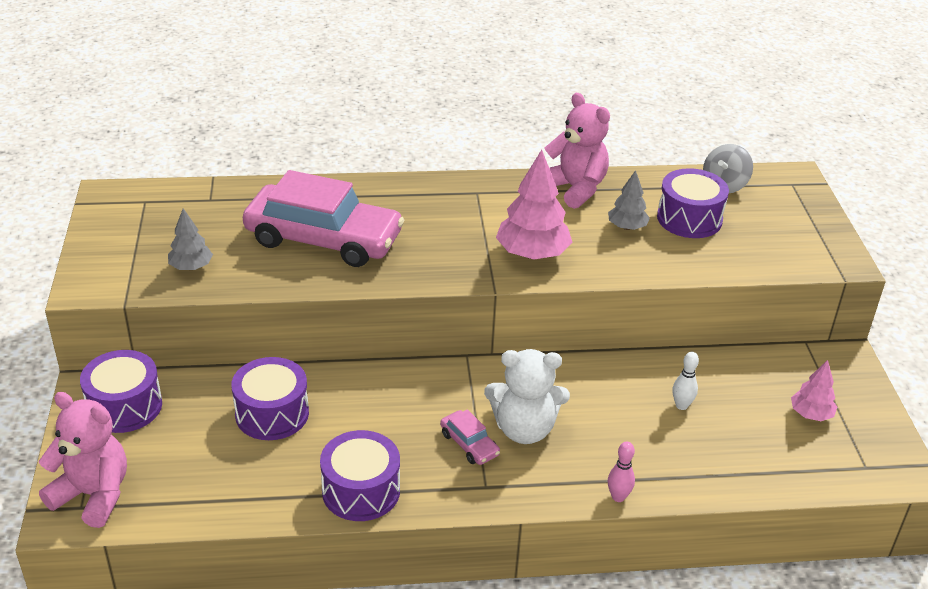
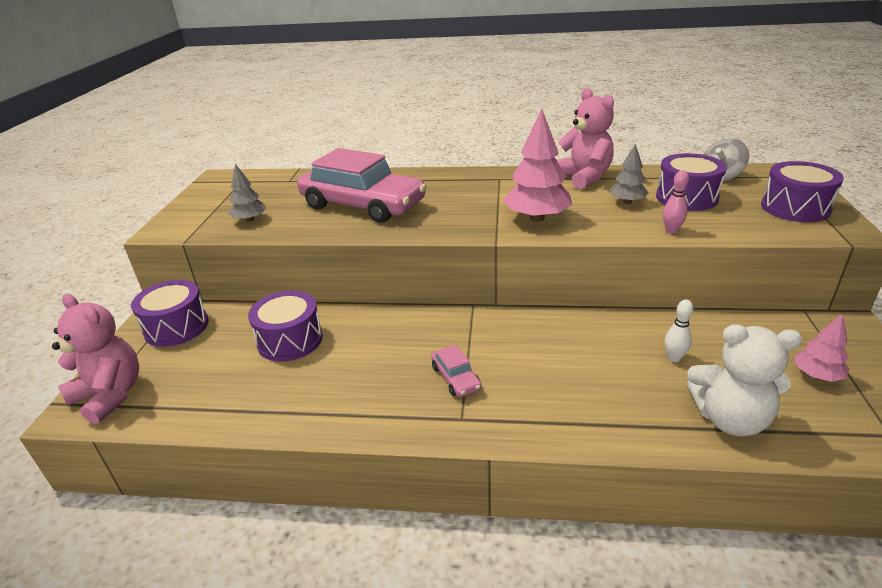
camera: 15 degrees right, 5 degrees down
(361, 491) = (340, 412): purple drum -> purple drum (795, 208)
(524, 429) = (512, 368): white teddy bear -> white teddy bear (730, 419)
(618, 497) = (598, 441): pink bowling pin -> pink bowling pin (671, 231)

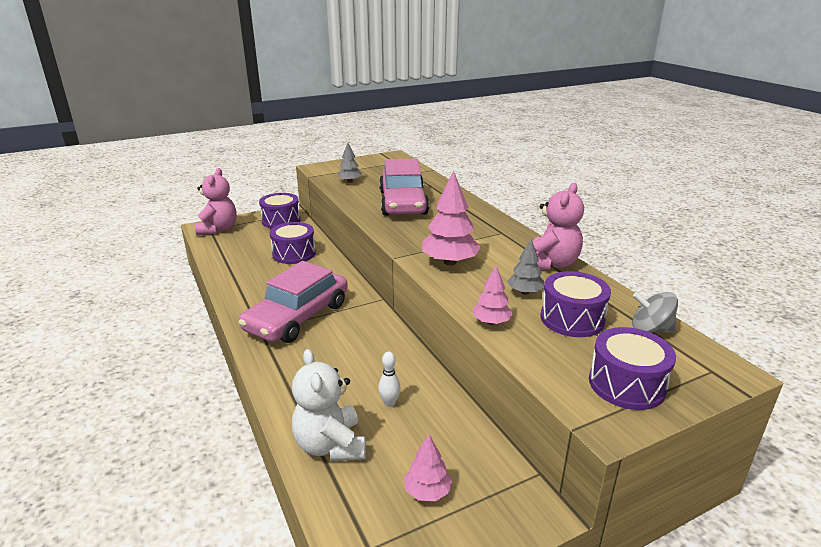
camera: 55 degrees right, 5 degrees down
(455, 378) = (297, 317): pink car -> pink car, size x2.43
(671, 231) = (491, 322): pink bowling pin -> pink tree

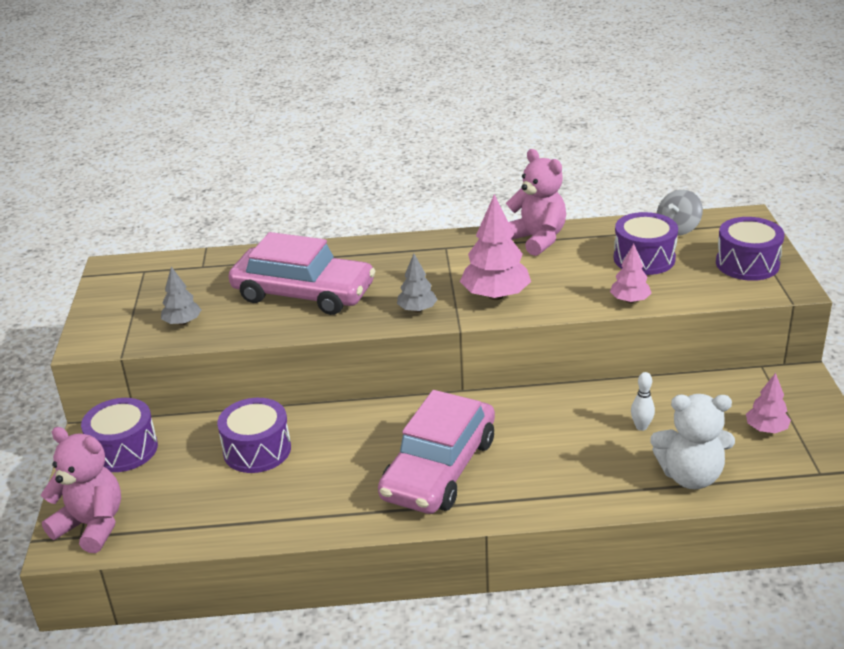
camera: 65 degrees left, 5 degrees up
(297, 317) = (439, 468): pink car -> pink car turned 60 degrees clockwise
(525, 292) = (585, 269): grey tree -> grey tree (417, 310)

